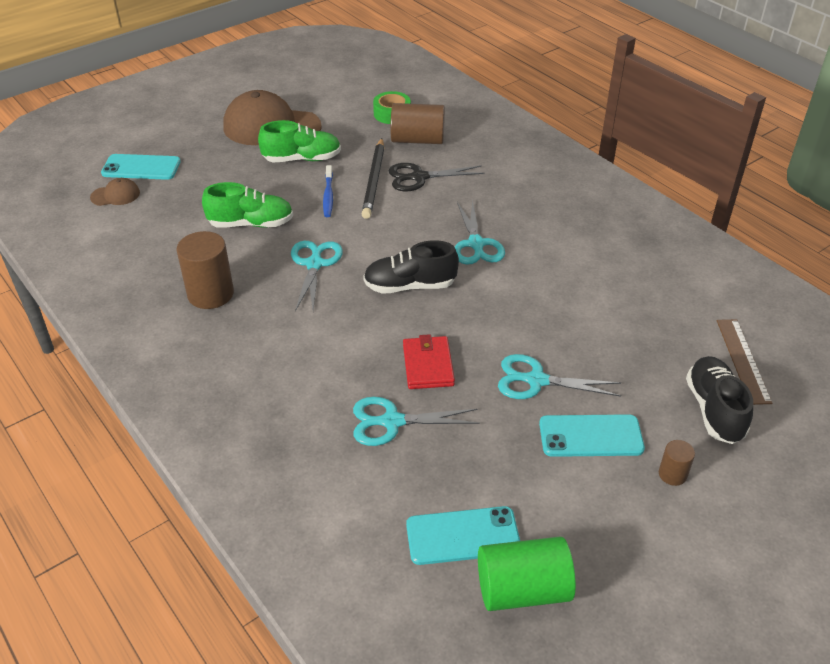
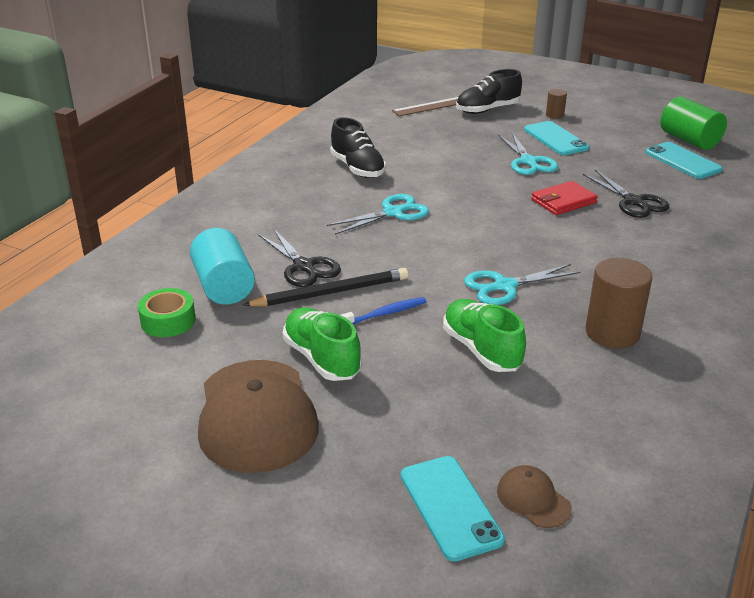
camera: 115 degrees left, 10 degrees down
(392, 422) = (633, 201): turquoise scissors -> black scissors
(410, 286) = (482, 230): black shoe -> black shoe (357, 168)
(417, 140) = (224, 286): brown cylinder -> turquoise cylinder

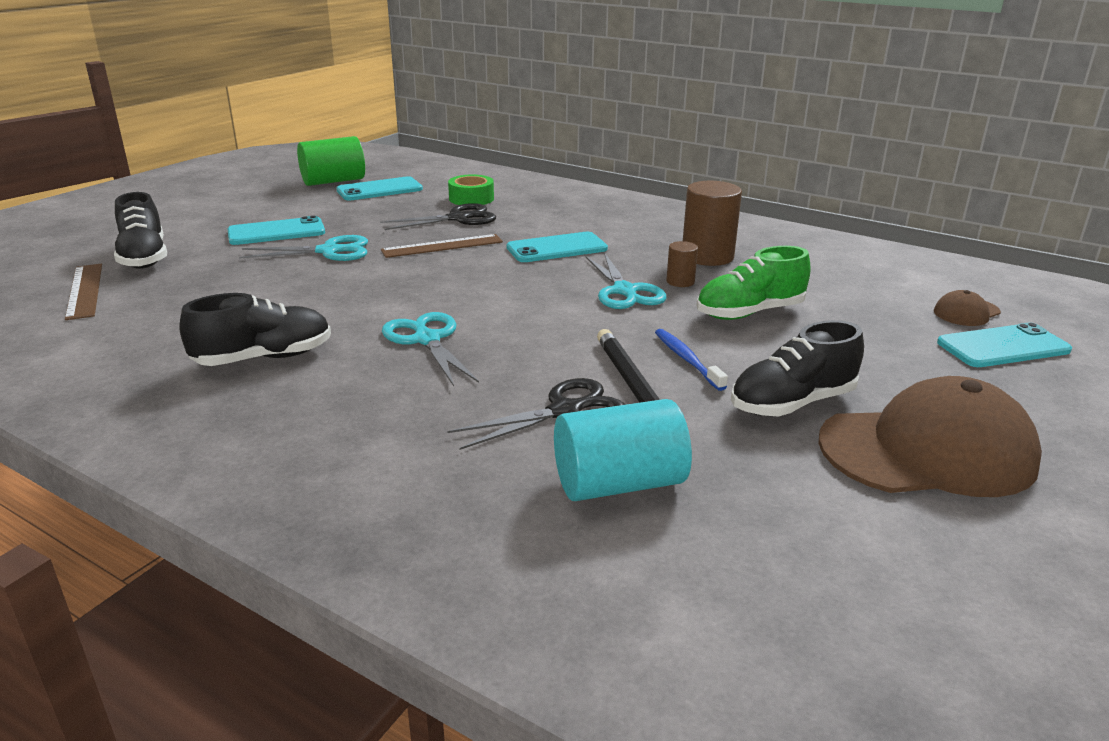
camera: 85 degrees left, 5 degrees down
(168, 321) = (726, 540): green tape -> green tape (471, 198)
(322, 358) = (792, 403): green shoe -> black shoe
(554, 115) = (206, 225): brown cylinder -> brown cylinder (680, 281)
(563, 201) = (442, 246): red wallet -> brown ruler
(587, 251) = (557, 248): none -> turquoise phone

